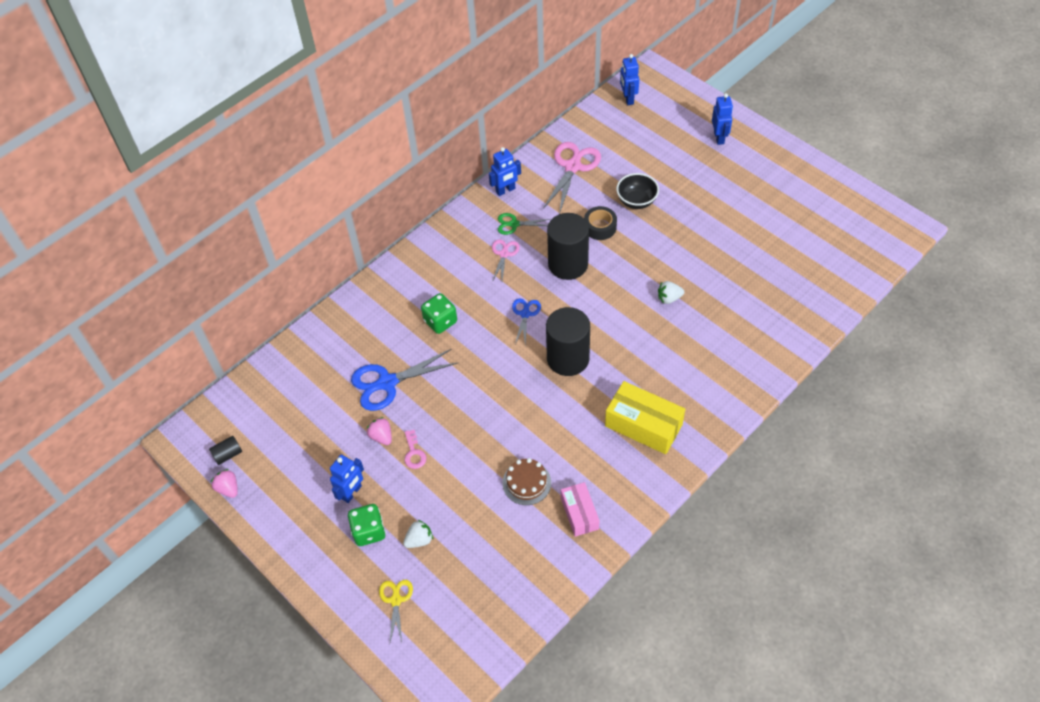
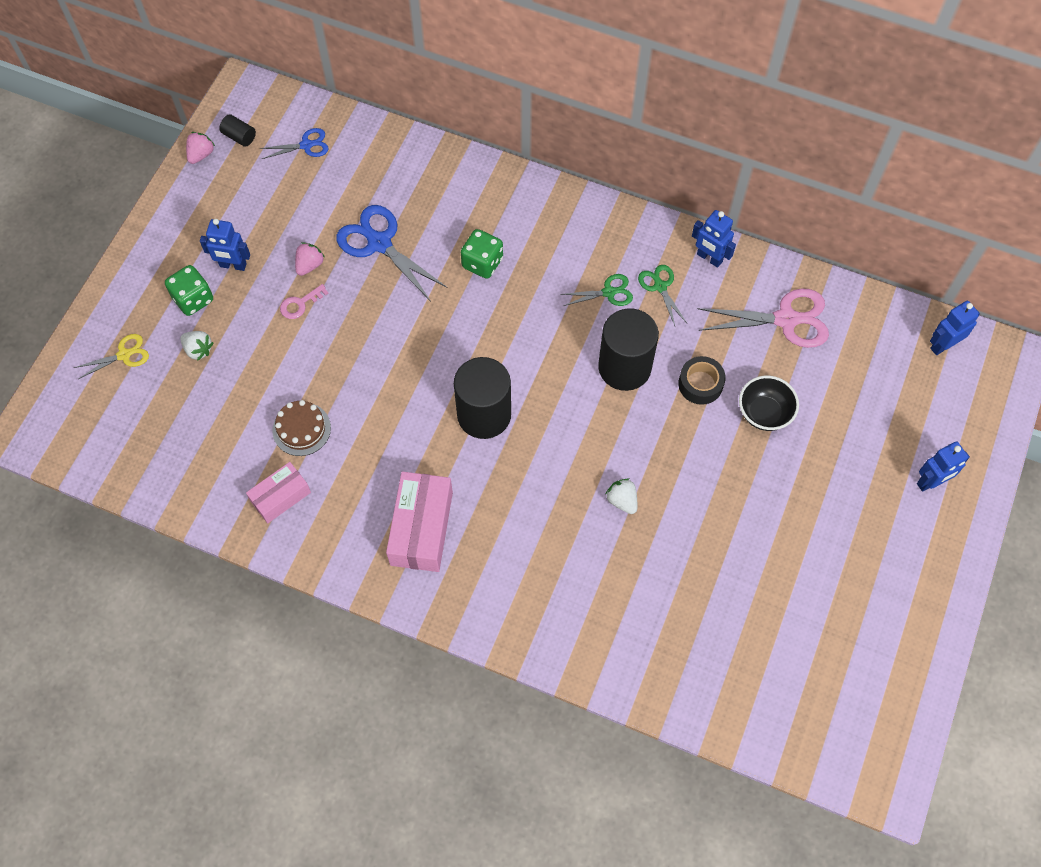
camera: 65 degrees right, 10 degrees up
(504, 254) = (608, 292): pink scissors -> green scissors
(525, 314) = (529, 347): blue scissors -> blue scissors (306, 145)
(643, 425) = (421, 528): yellow box -> pink box

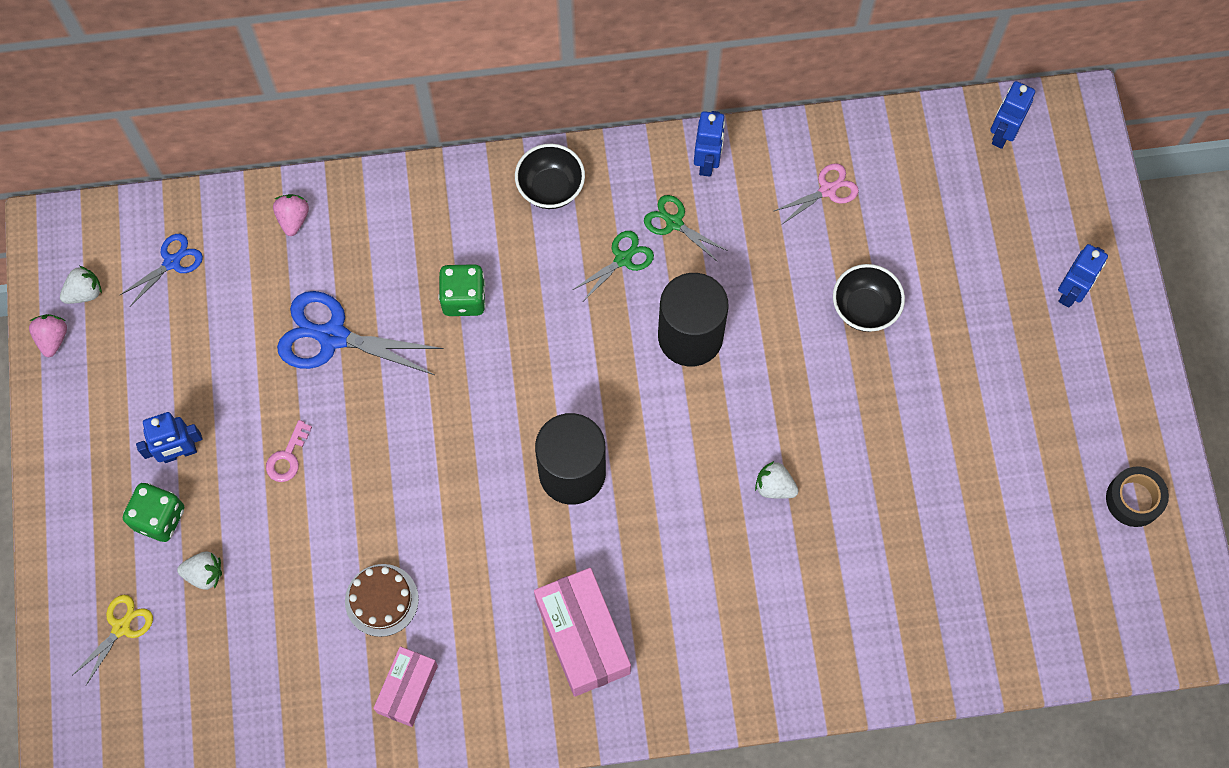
camera: 30 degrees left, 5 degrees up
(239, 136) = (85, 292): black cylinder -> white strawberry
(309, 265) = (269, 405): pink strawberry -> pink strawberry (293, 219)
(587, 221) = (550, 188): none -> black bowl
(700, 384) = (780, 312): black tape -> black tape (1134, 499)
(709, 258) = (707, 162): blue robot -> blue robot turned 90 degrees counterclockwise
(786, 319) = (827, 190): pink scissors -> pink scissors, size x0.56

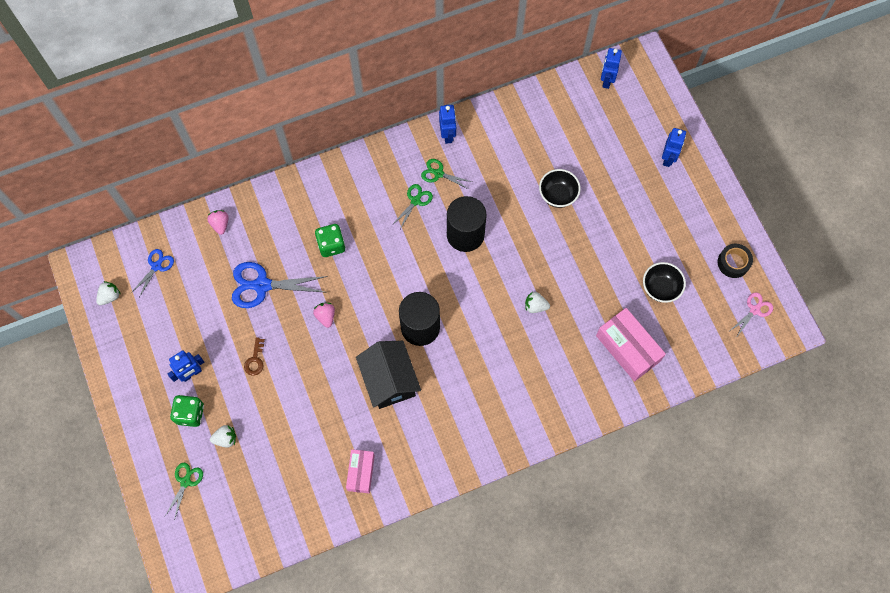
camera: 15 degrees left, 0 degrees up
(53, 338) = (98, 327): pink strawberry -> pink strawberry (325, 316)
(121, 627) = (185, 482): yellow scissors -> green scissors
(287, 457) = (255, 360): pink key -> brown key
(381, 600) = (332, 426): brown cake -> none
(497, 548) = (389, 380): none -> black house
(550, 188) = (363, 171): black bowl -> black bowl (660, 288)
(582, 637) = (451, 417): pink box -> pink box (627, 348)
(827, 190) = (519, 134): pink scissors -> pink scissors (754, 310)

